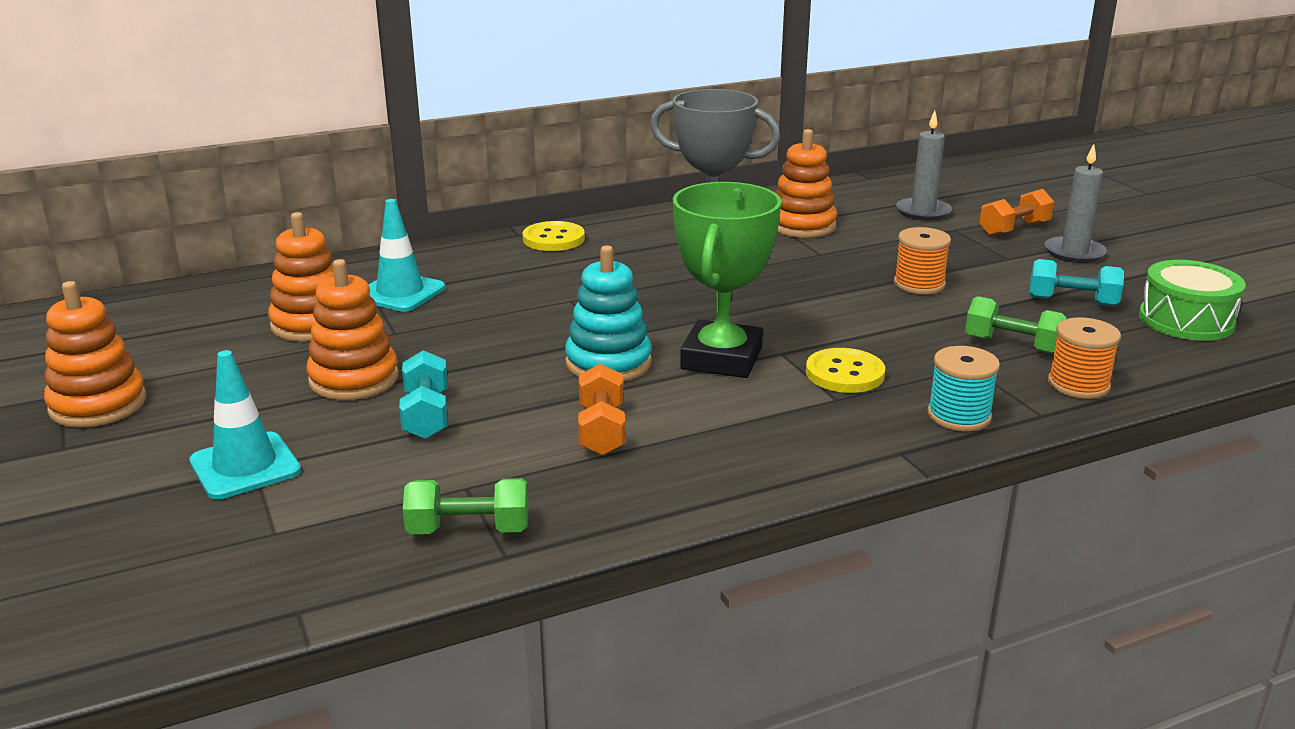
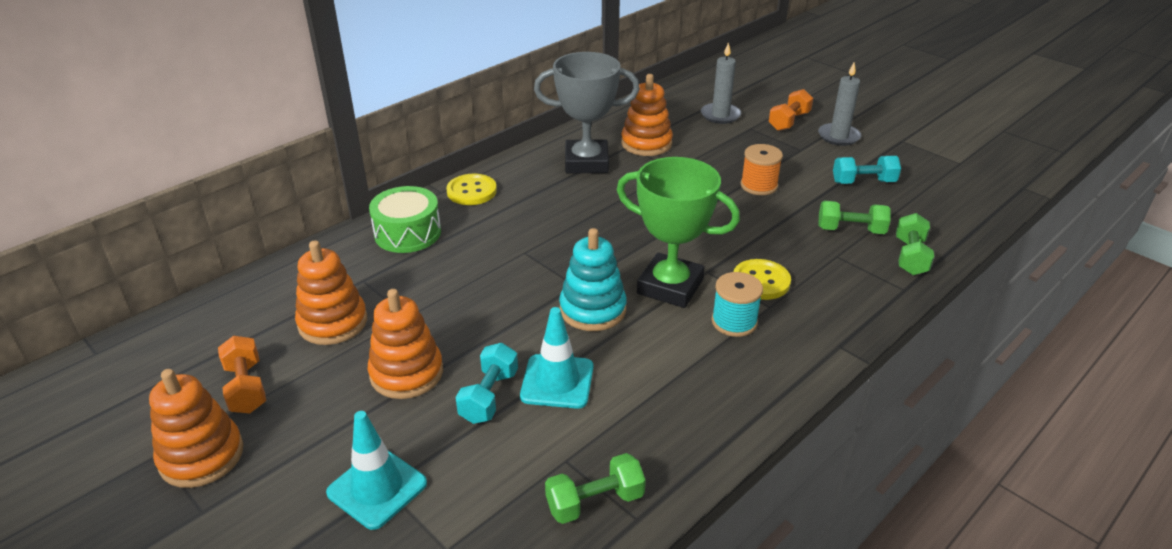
camera: 20 degrees left, 10 degrees up
(400, 293) = (385, 273): turquoise traffic cone -> turquoise traffic cone (557, 381)
(426, 415) = (489, 396): turquoise dumbbell -> turquoise dumbbell turned 45 degrees clockwise
(601, 430) = (629, 377): orange dumbbell -> orange dumbbell (246, 387)
(721, 358) = (670, 286): green trophy -> green trophy turned 60 degrees counterclockwise
(959, 416) = (855, 303): turquoise spool -> turquoise spool (734, 322)
(1078, 384) = (910, 257): orange spool -> green dumbbell
(1186, 320) = (939, 185): green drum -> green drum (407, 233)

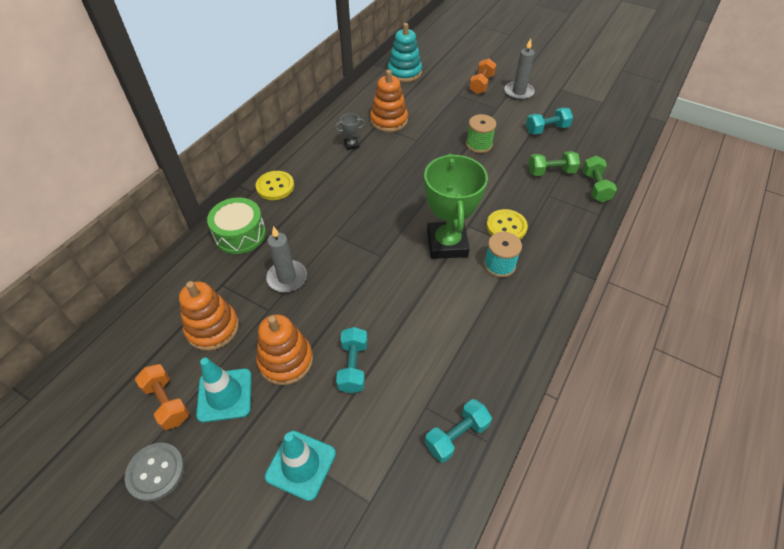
camera: 15 degrees left, 15 degrees up
(201, 456) = (156, 472): orange stacking toy -> grey button
(557, 381) = (397, 342): turquoise traffic cone -> turquoise traffic cone (225, 395)
(586, 162) = (351, 145): grey trophy -> grey trophy, size x0.40
(592, 310) = (400, 275): turquoise stacking toy -> turquoise stacking toy (404, 72)
(595, 502) = (456, 436): green dumbbell -> turquoise dumbbell
(670, 286) = (447, 244): green trophy -> green trophy turned 75 degrees clockwise
(720, 115) = (432, 86): grey candle -> grey candle (287, 278)
(759, 185) = (479, 144): orange spool -> green spool

